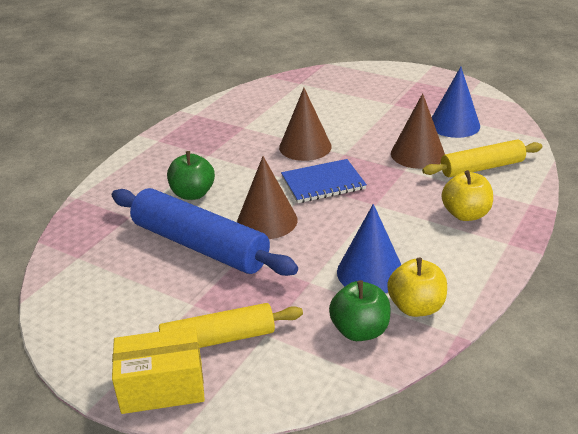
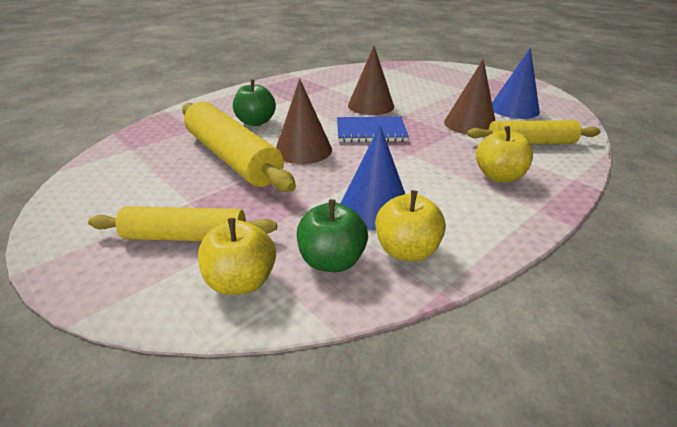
camera: 15 degrees right, 0 degrees up
(162, 386) = (97, 269): yellow box -> none
(200, 245) = (233, 157): blue rolling pin -> yellow rolling pin
(296, 366) = (241, 281): none -> yellow apple

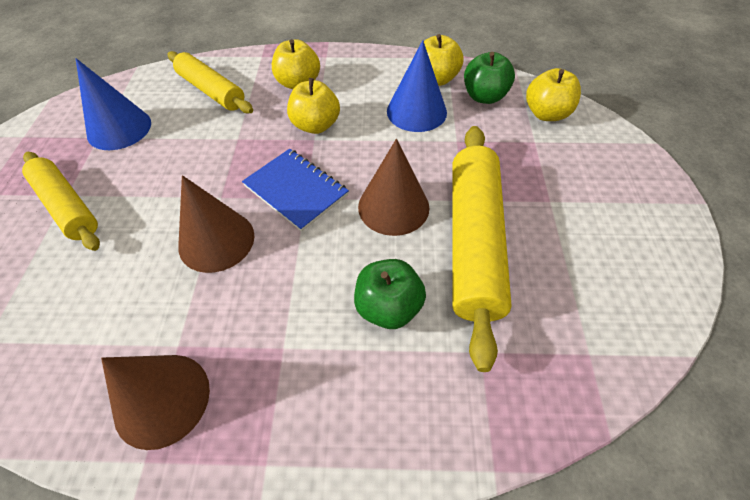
camera: 135 degrees left, 20 degrees up
(186, 236) = (567, 165): yellow rolling pin -> yellow rolling pin (67, 207)
(425, 160) = (315, 125): none -> yellow apple
(470, 124) = (199, 138): brown cone -> brown cone (162, 399)

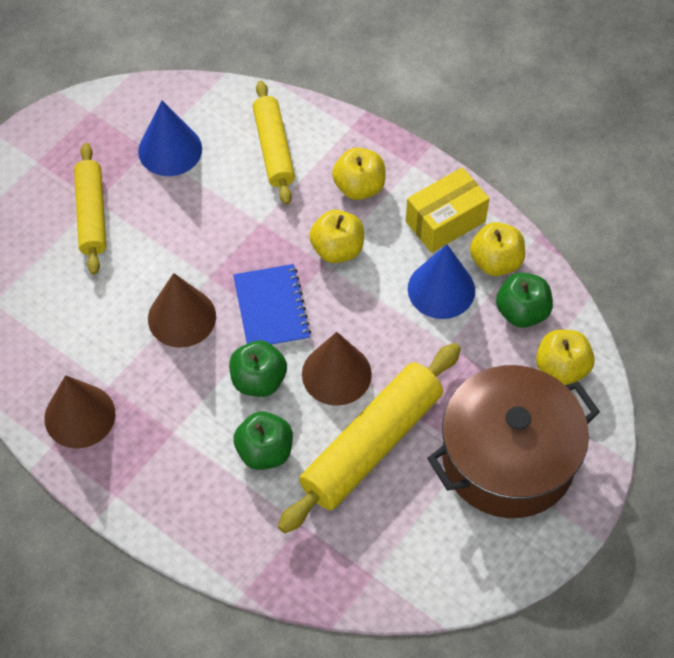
camera: 35 degrees right, 5 degrees up
(331, 250) = (258, 380): none -> green apple
(379, 74) = (445, 221): none -> yellow box
(581, 188) = (508, 458): none -> brown pot

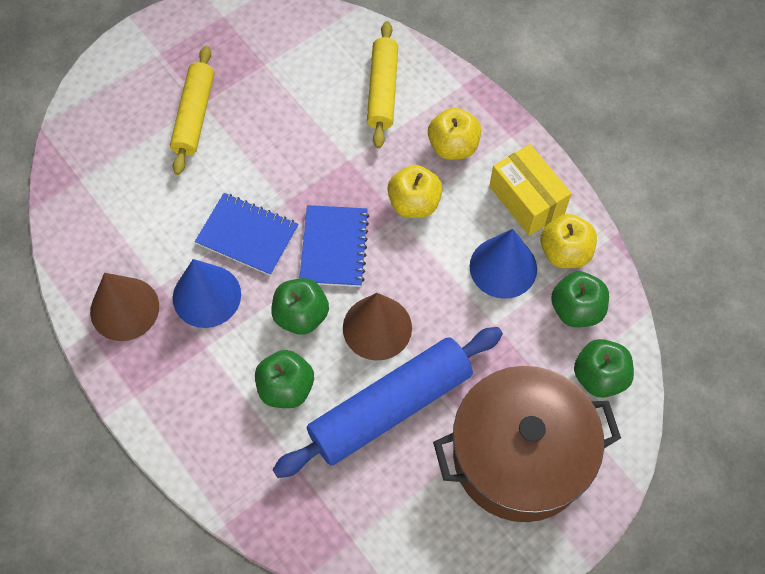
camera: 15 degrees right, 5 degrees up
(170, 150) = (285, 69): blue cone -> blue cone (206, 296)
(182, 317) = (247, 235): brown cone -> blue notebook
(371, 444) = (390, 407): yellow rolling pin -> blue rolling pin
(445, 221) = (527, 200): yellow box -> yellow box turned 75 degrees clockwise
(561, 368) = (599, 377): yellow apple -> green apple

